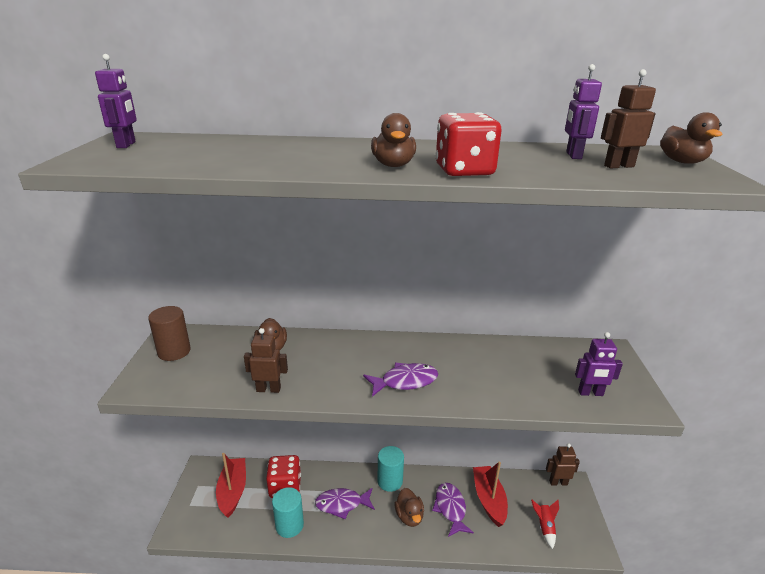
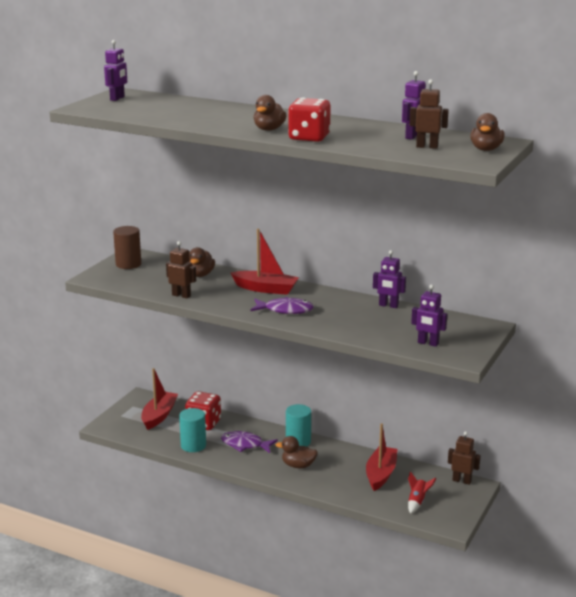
camera: 25 degrees right, 5 degrees down
(359, 353) = (265, 289): none -> red boat
(409, 516) = (298, 465): brown duck -> brown duck turned 90 degrees clockwise
(450, 508) = (339, 470): purple fish -> none
(499, 346) = (388, 305): none -> purple robot

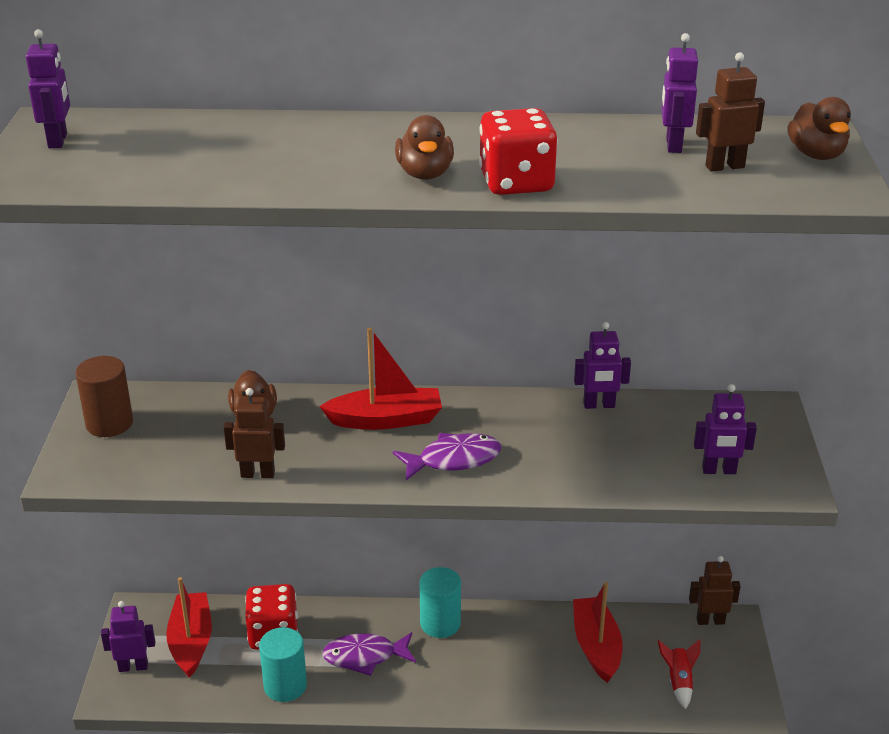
camera: 25 degrees left, 10 degrees up
(122, 418) = (133, 666): none -> purple robot
(298, 465) = (470, 671): brown duck -> none

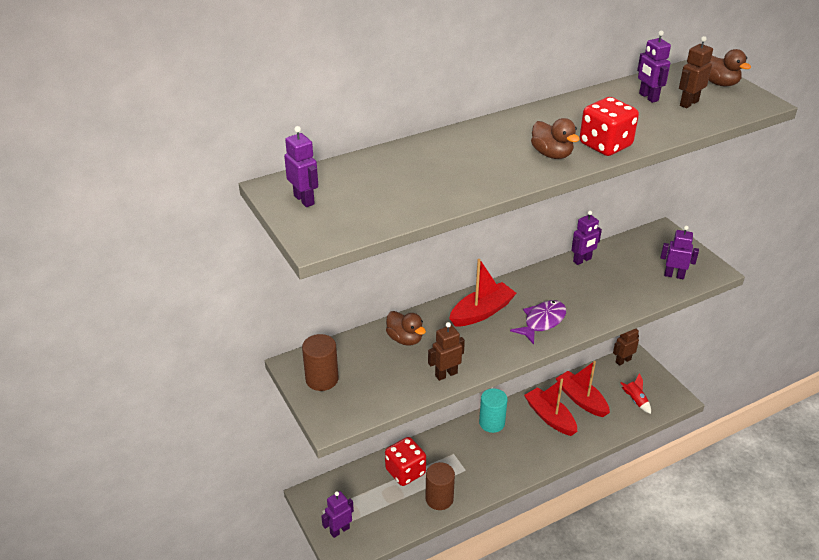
camera: 30 degrees left, 5 degrees up
(191, 642) = (361, 498): red boat -> red boat (550, 417)
(285, 686) = (439, 499): turquoise cylinder -> brown cylinder
(365, 656) = (468, 461): purple fish -> none
(719, 470) = (674, 275): purple robot -> purple robot turned 135 degrees counterclockwise

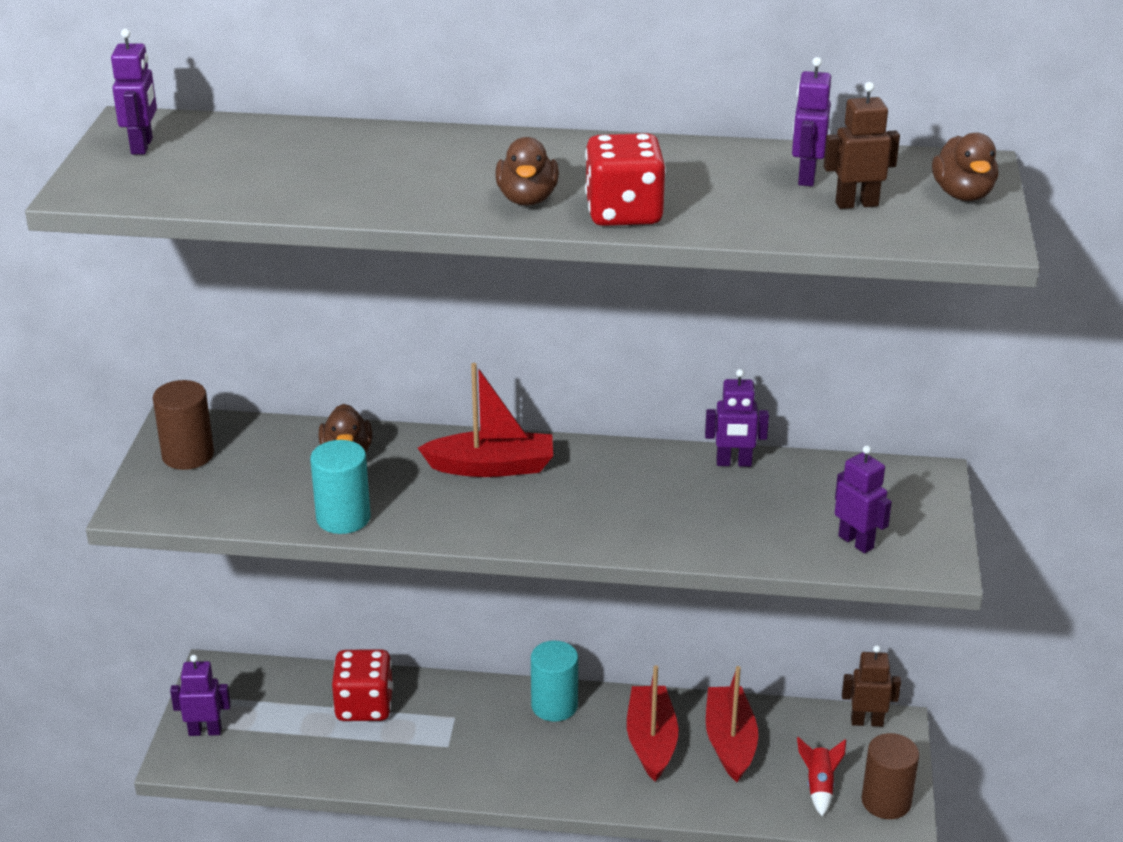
camera: 35 degrees right, 5 degrees down
(439, 499) = (371, 762): brown cylinder -> brown cylinder (886, 801)
(446, 374) = (343, 518): brown robot -> turquoise cylinder
(542, 322) = (560, 514): purple fish -> none

